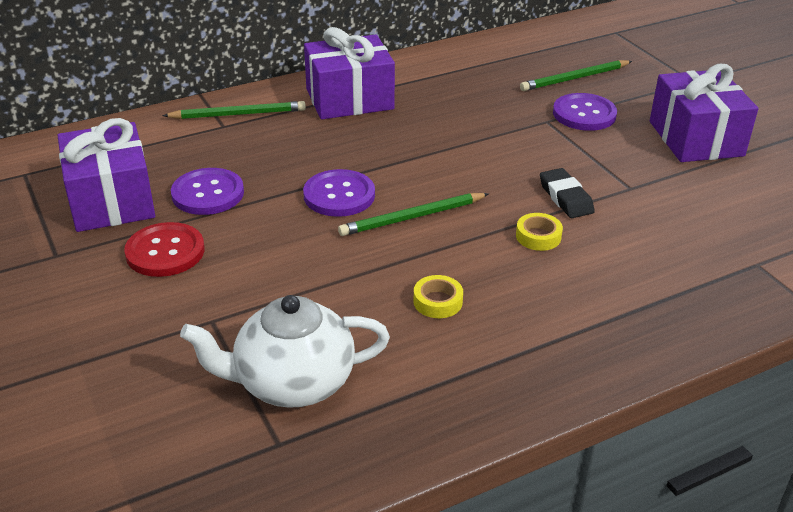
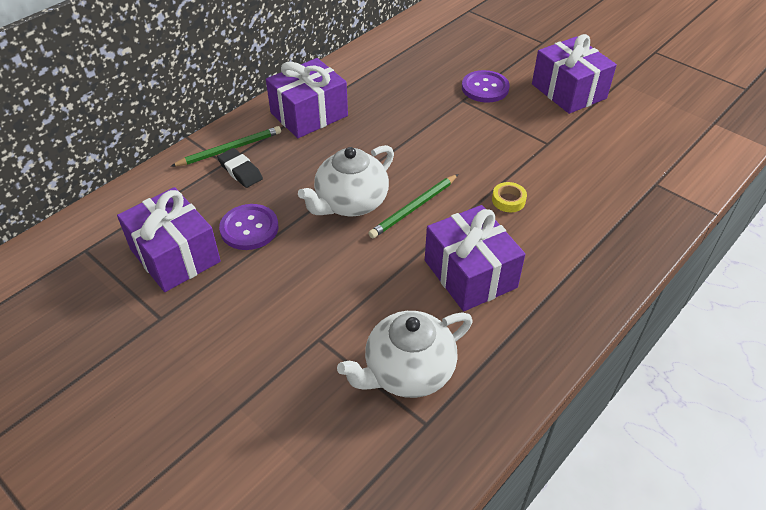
camera: 20 degrees left, 10 degrees up
(165, 252) = (247, 290): red button -> none
(339, 195) = (350, 203): purple button -> white teapot
(437, 301) = (470, 274): yellow tape -> purple gift
(565, 198) = (509, 163): black eraser -> black eraser (240, 171)
(575, 78) = (462, 58): green pencil -> none

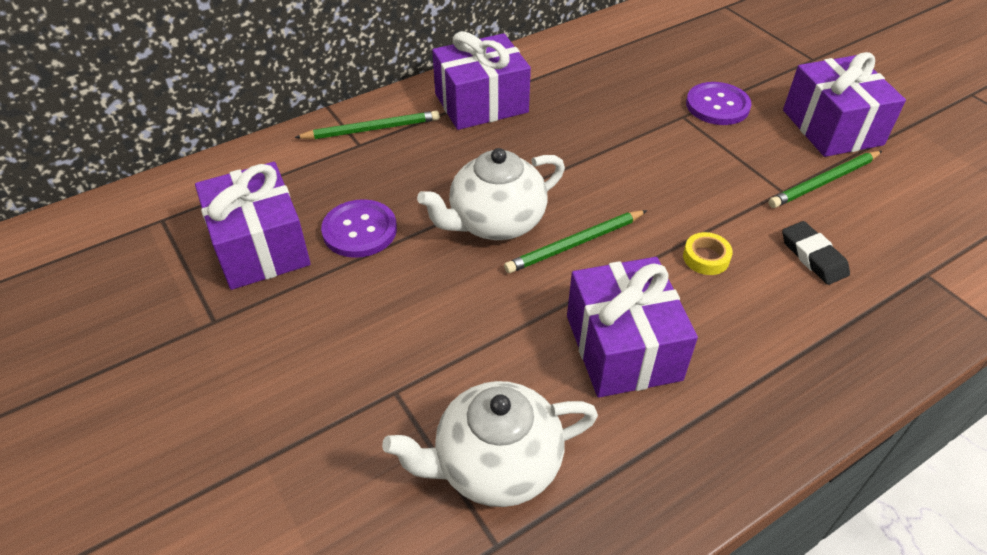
camera: 15 degrees right, 0 degrees up
(240, 171) = (374, 157): black eraser -> black eraser (813, 256)
(573, 131) = (824, 182): none -> green pencil

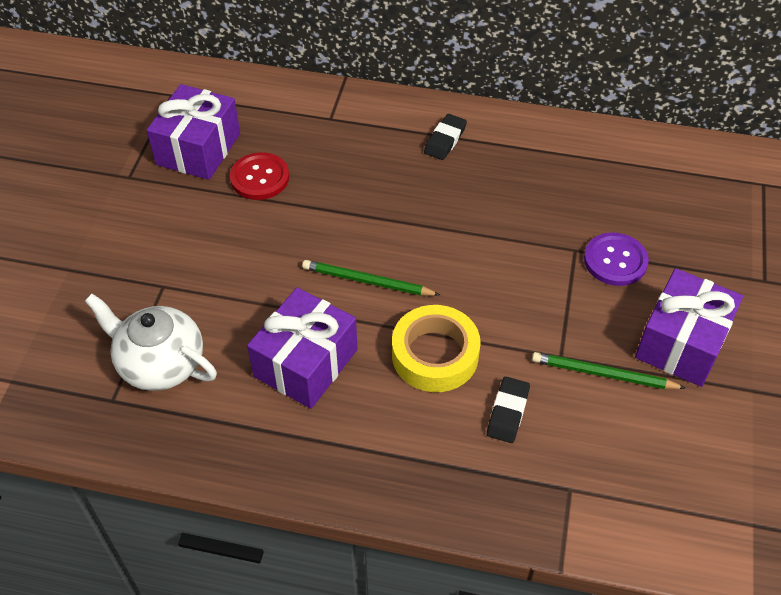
camera: 45 degrees right, 5 degrees up
(359, 230) = (259, 178): purple button -> red button
(371, 129) = (351, 112): green pencil -> none
(481, 103) = (445, 140): purple gift -> black eraser
(495, 222) = (340, 231): white teapot -> none
(706, 258) = (435, 355): yellow tape -> yellow tape, size x2.15

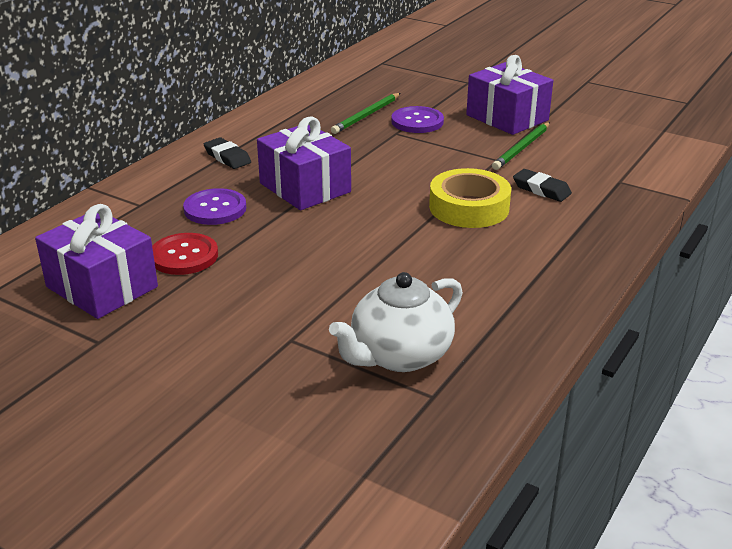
camera: 70 degrees left, 20 degrees down
(306, 363) = (445, 269): purple gift -> purple gift (305, 187)
(344, 168) = (215, 209): none -> purple button
(367, 281) = (367, 223): green pencil -> green pencil (366, 115)

